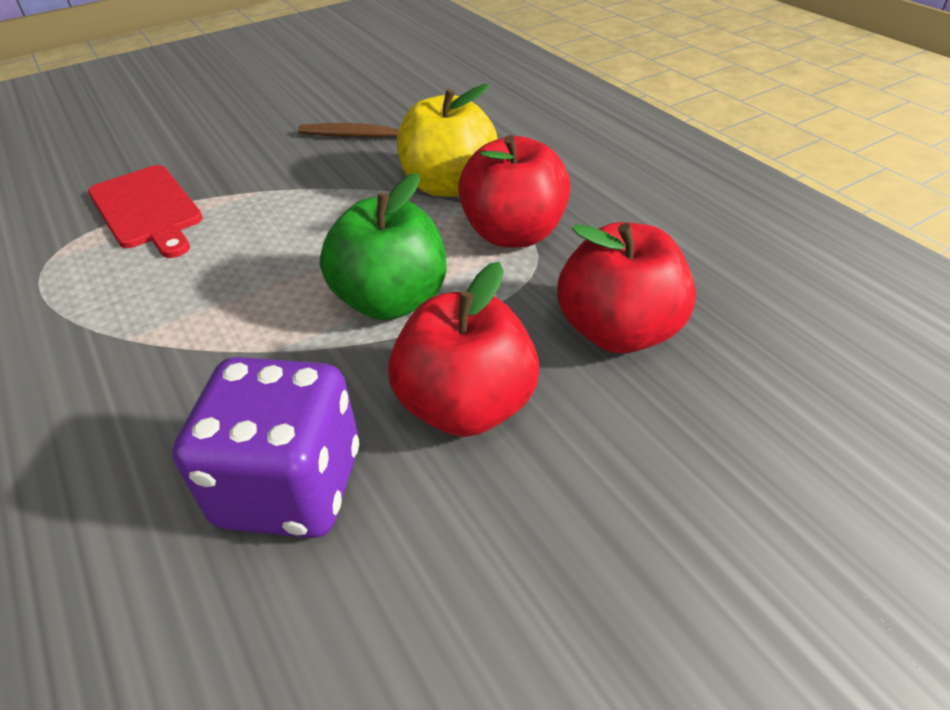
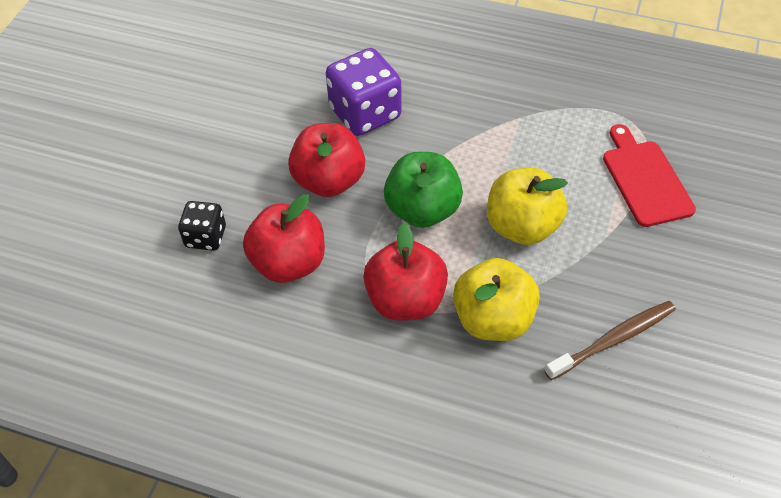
camera: 140 degrees right, 10 degrees up
(147, 209) = (645, 179): red cutting board -> red cutting board turned 60 degrees clockwise
(316, 233) = (522, 226): none -> yellow apple
(727, 431) = (206, 237): none -> black dice

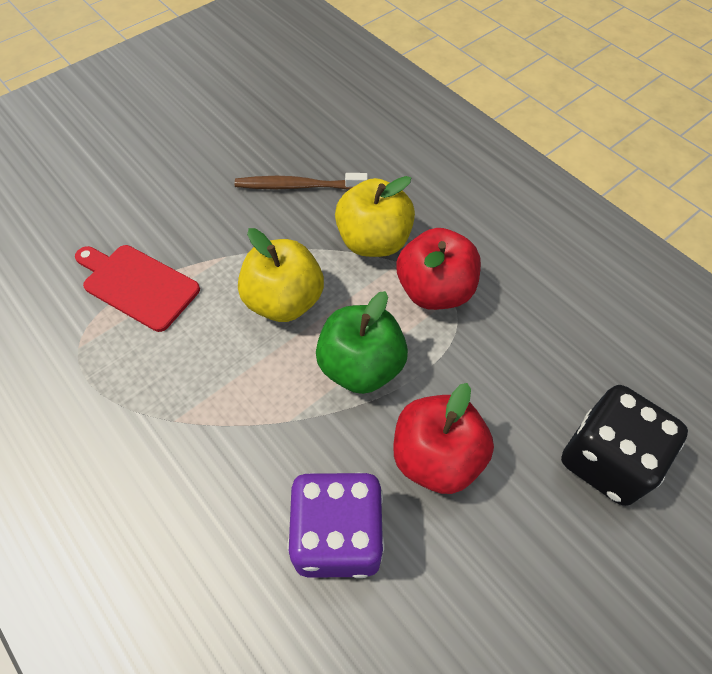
camera: 150 degrees left, 5 degrees up
(206, 237) = (606, 459): black dice -> black dice, size x1.74
(289, 263) = (525, 380): red apple -> none
(645, 179) = (137, 285): red cutting board -> red cutting board turned 105 degrees clockwise

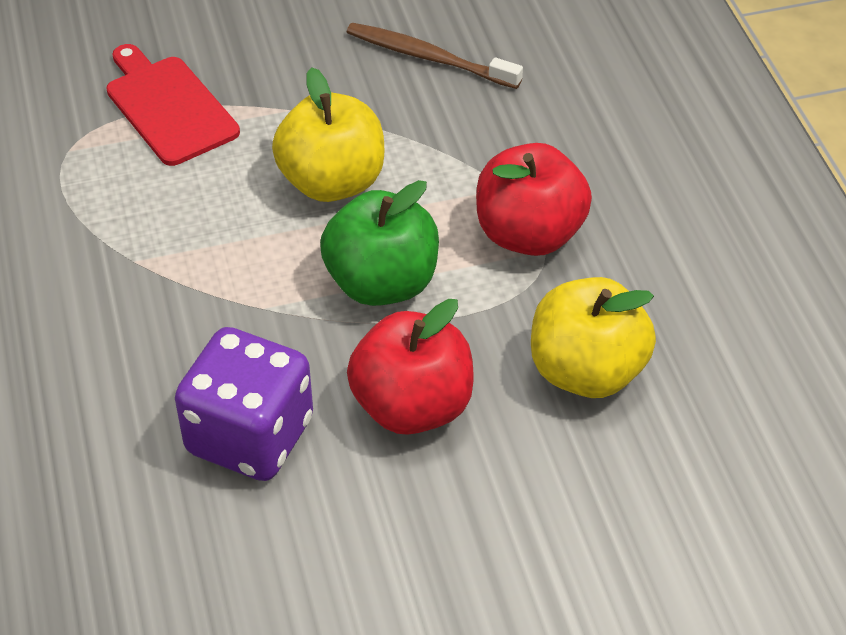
camera: 25 degrees right, 10 degrees down
(373, 241) = (487, 153): yellow apple -> yellow apple (586, 371)
(606, 459) = (621, 487): black dice -> none

